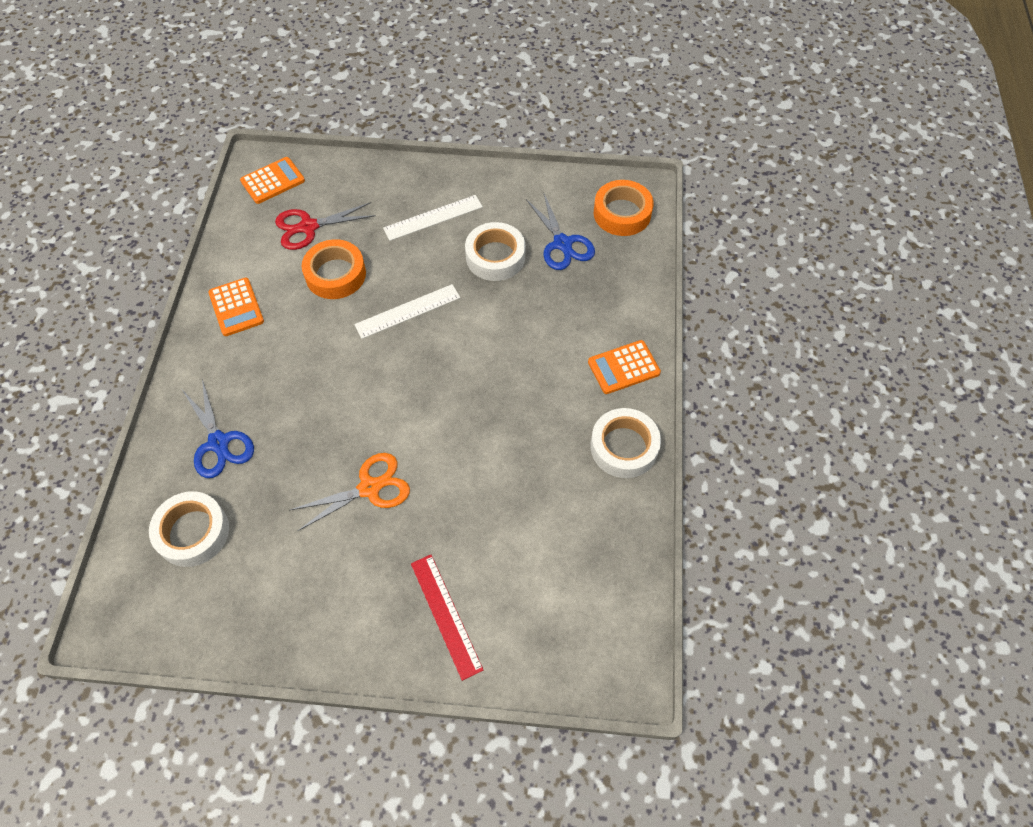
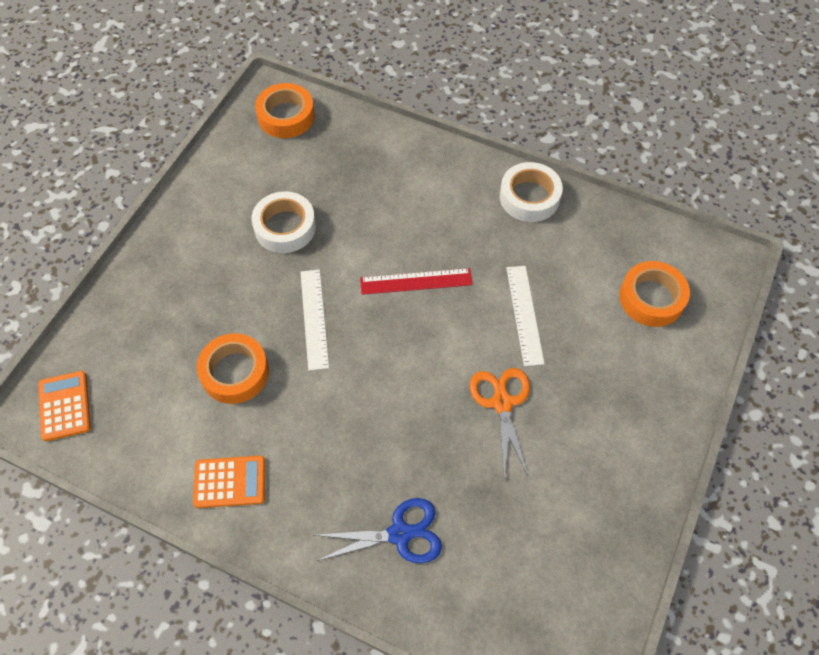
camera: 70 degrees left, 0 degrees up
(193, 532) = (497, 579): white tape -> none
(308, 227) = (155, 384): red scissors -> none
(433, 217) = (207, 265): white ruler -> white ruler (524, 314)
(446, 615) = (645, 373): red ruler -> red ruler (416, 281)
(543, 601) = (651, 298): none -> orange tape
(562, 244) = (297, 171): blue scissors -> none
(623, 367) = (452, 171): orange calculator -> none

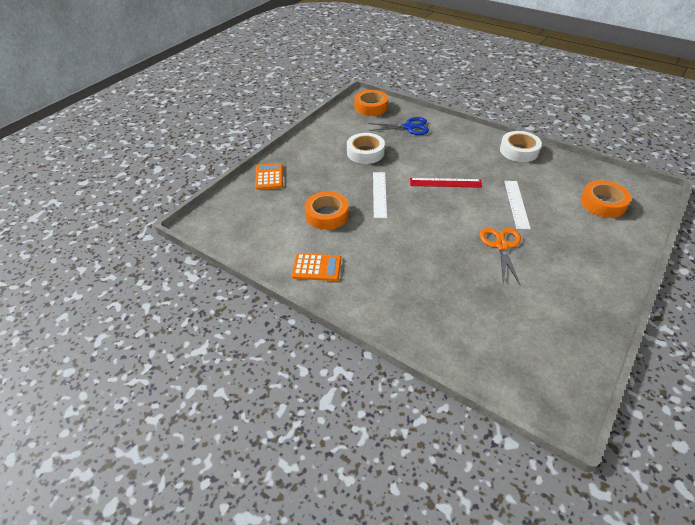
camera: 10 degrees right, 15 degrees down
(65, 406) = (220, 221): orange calculator -> orange calculator (269, 177)
(400, 534) = (429, 307): blue scissors -> blue scissors (409, 127)

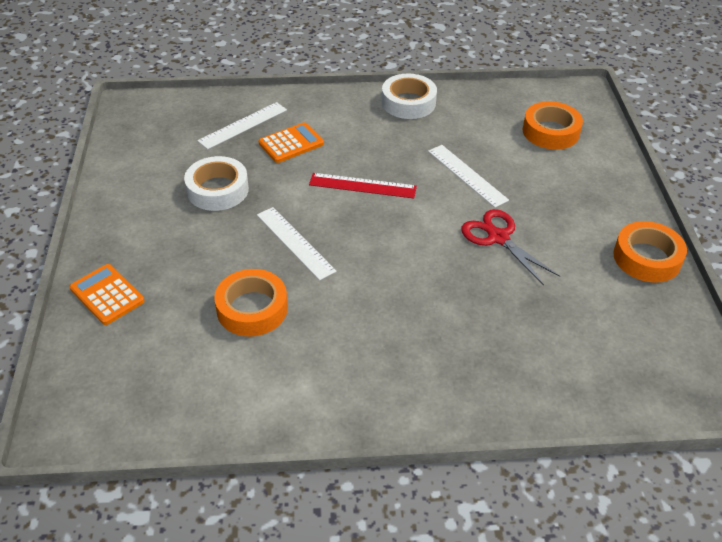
camera: 40 degrees left, 0 degrees up
(317, 267) = (312, 391): orange calculator -> orange calculator (291, 143)
(371, 107) = (159, 116): orange tape -> orange tape (647, 258)
(409, 127) = (243, 125): blue scissors -> white ruler
(445, 183) = (362, 186): red ruler -> red ruler turned 45 degrees clockwise
(501, 245) = (498, 237): orange scissors -> red scissors

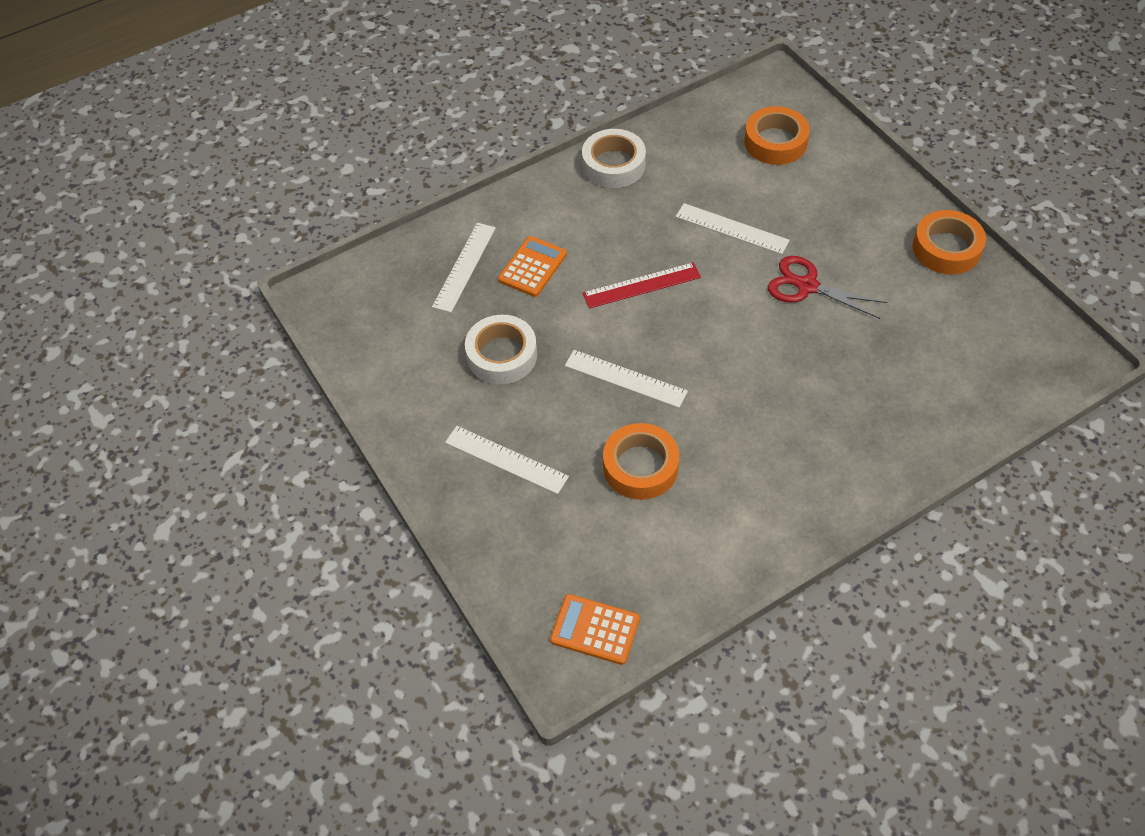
camera: 25 degrees left, 10 degrees up
(107, 295) = (490, 520): orange calculator -> orange calculator (595, 630)
(157, 259) = (506, 459): none -> white ruler

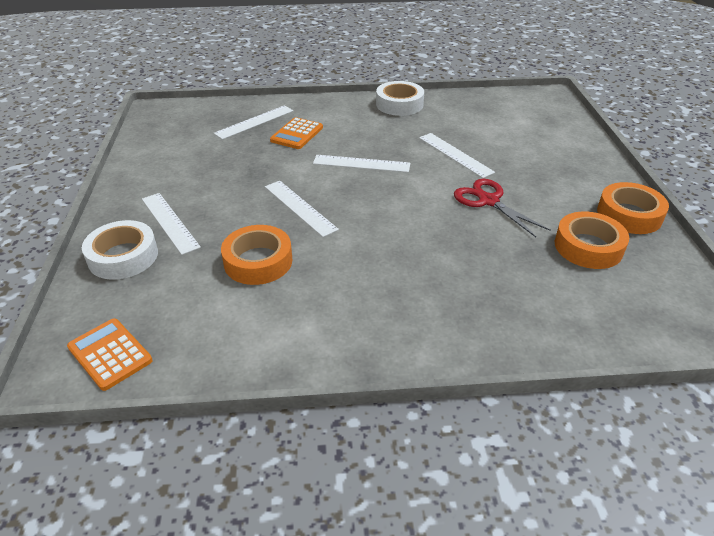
camera: 25 degrees right, 15 degrees down
(502, 355) = (229, 168): white tape -> white tape (123, 256)
(532, 267) = (297, 134): orange calculator -> orange calculator turned 150 degrees clockwise
(641, 285) = (361, 164): red ruler -> white ruler
(775, 142) = (526, 122): orange tape -> orange tape (588, 247)

